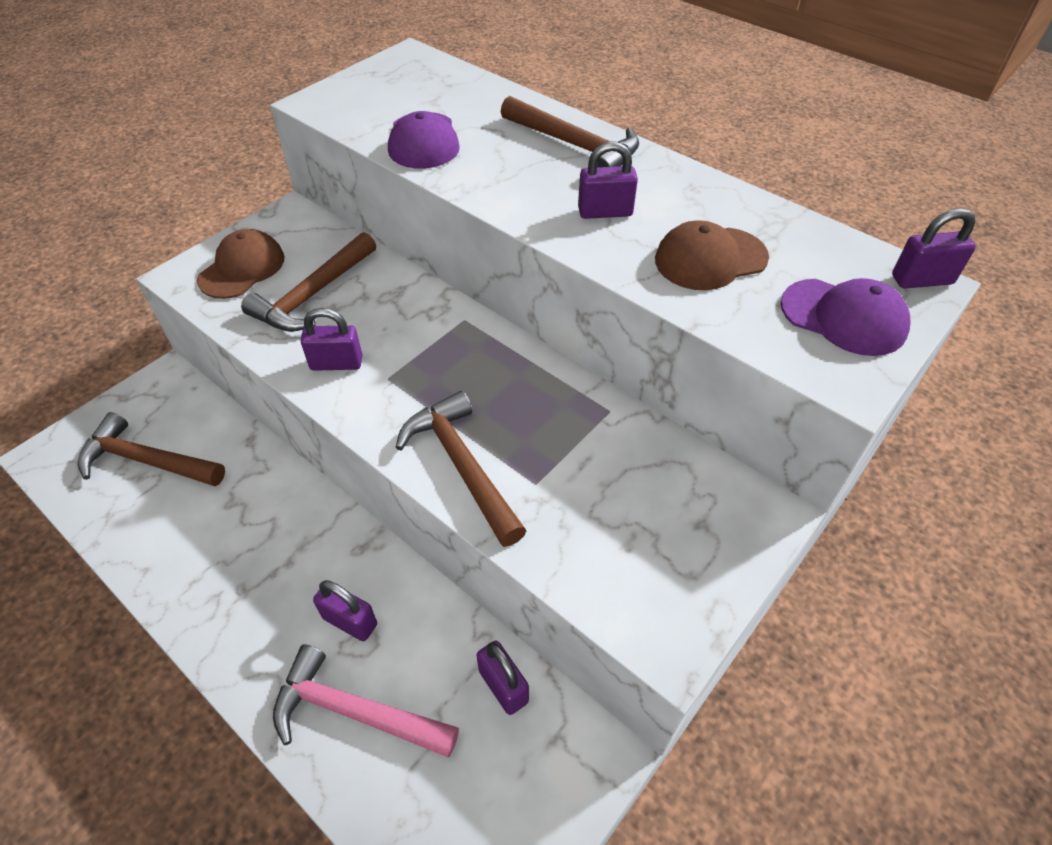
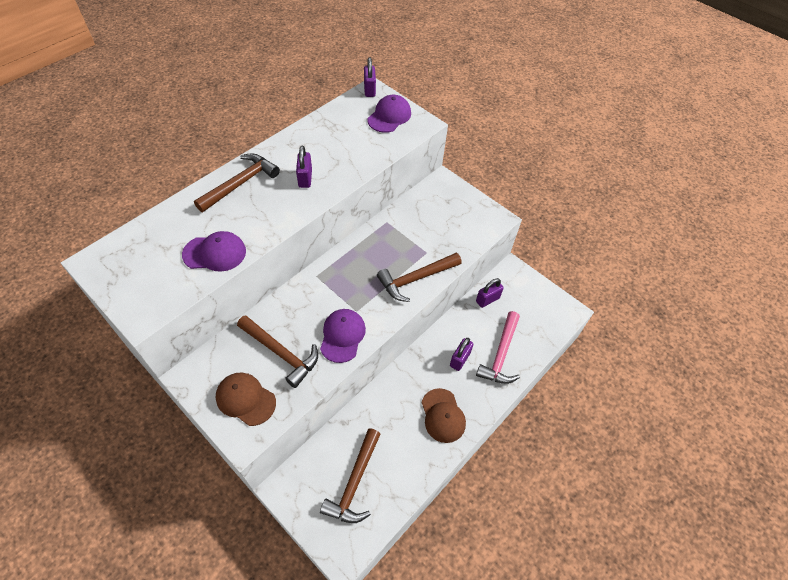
camera: 90 degrees left, 5 degrees up
(336, 363) = (342, 336): purple padlock -> purple cap
(710, 259) = (347, 147): brown cap -> brown cap (443, 415)

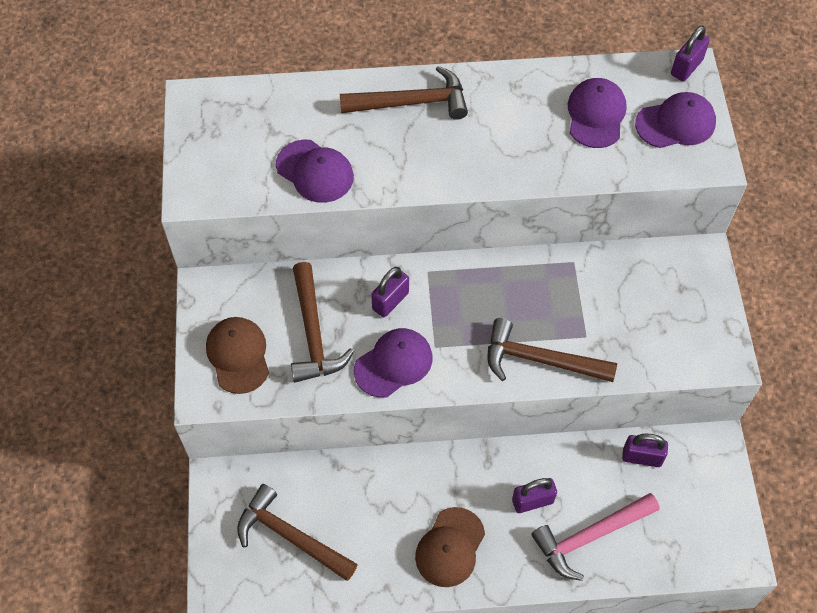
camera: 45 degrees right, 5 degrees up
(305, 178) = (490, 143): purple padlock -> purple padlock (390, 301)
(347, 134) = (596, 115): none -> purple cap
(354, 483) = (290, 536): brown hammer -> brown hammer turned 60 degrees clockwise

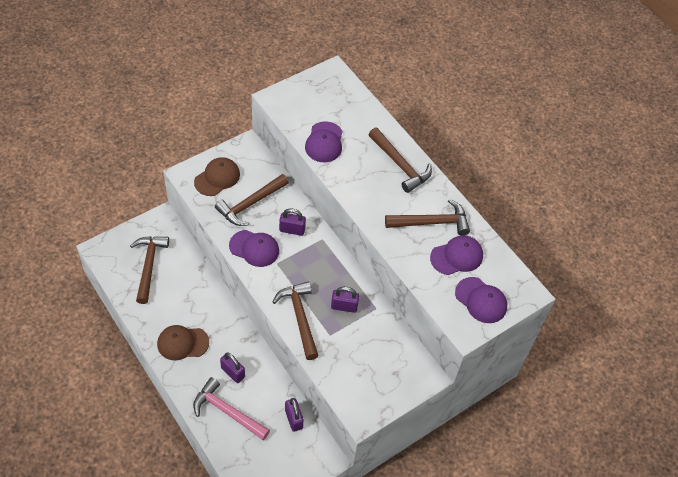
camera: 55 degrees right, 5 degrees down
(527, 114) = (432, 222): none -> brown hammer
(686, 67) = (528, 290): purple padlock -> purple padlock (344, 306)

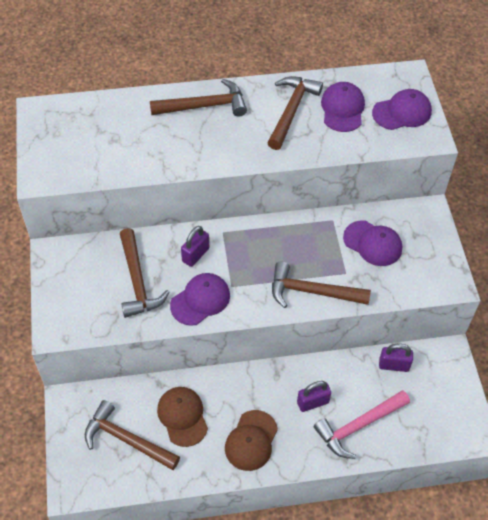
camera: 60 degrees left, 0 degrees up
(217, 178) = (80, 300): brown cap -> brown cap (182, 416)
(324, 142) = (133, 157): purple cap -> purple cap (373, 243)
(344, 306) = (317, 246): purple padlock -> none

